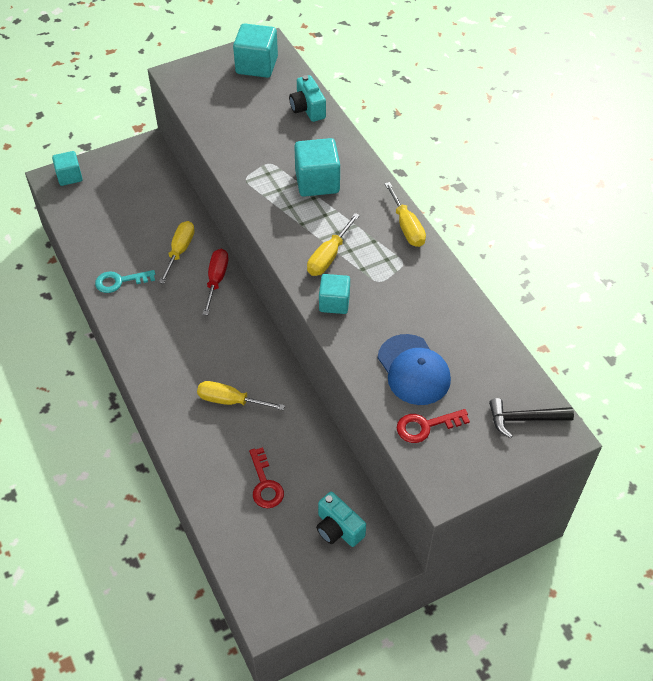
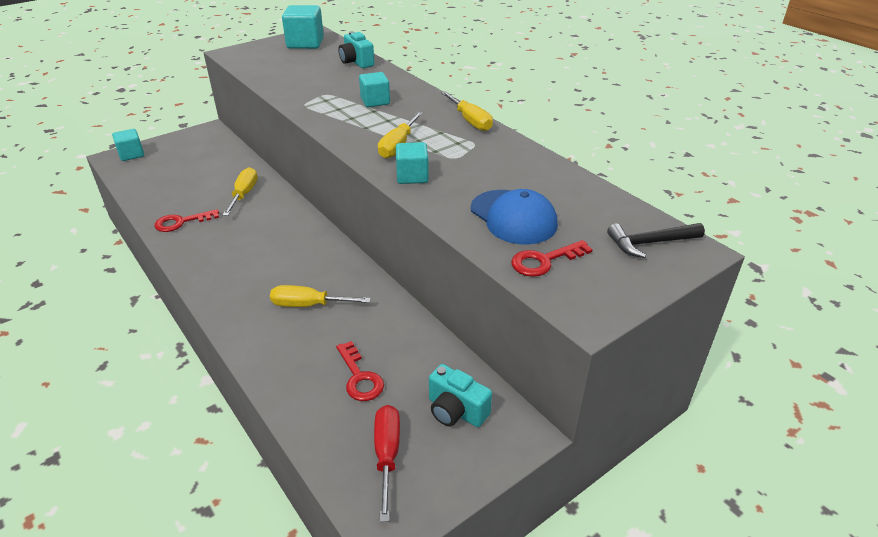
camera: 10 degrees left, 15 degrees down
(120, 281) = (181, 222): turquoise key -> red key
(216, 280) = (283, 211): red screwdriver -> red screwdriver (387, 455)
(317, 182) = (375, 101): turquoise cube -> turquoise cube, size x0.64

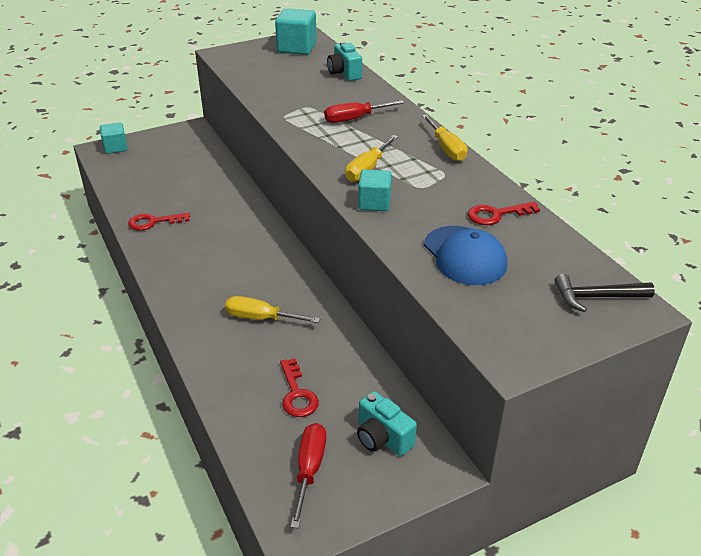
camera: 10 degrees right, 0 degrees up
(244, 194) = (217, 199): yellow screwdriver -> none
(375, 101) = (354, 119): turquoise cube -> red screwdriver
(544, 261) = (484, 303): red key -> red key (497, 214)

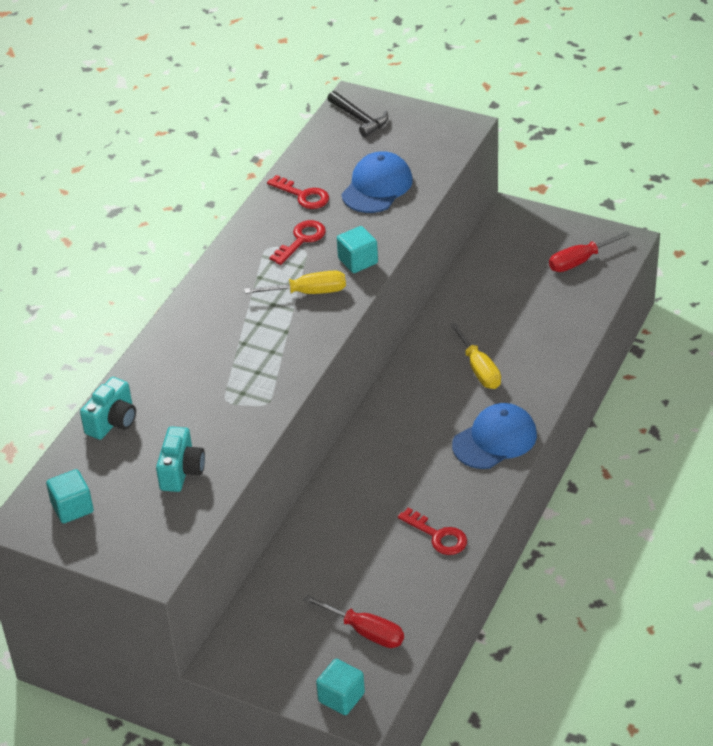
camera: 125 degrees left, 5 degrees up
(187, 286) = (495, 440): none -> blue cap
(297, 48) = (72, 508): turquoise cube -> turquoise cube, size x0.64
(297, 394) = (529, 303): red key -> red key (301, 240)
(354, 119) = (219, 352): red screwdriver -> red screwdriver (365, 632)
(382, 438) = (517, 246): turquoise camera -> turquoise camera (181, 471)
(446, 149) = (220, 267): yellow screwdriver -> none

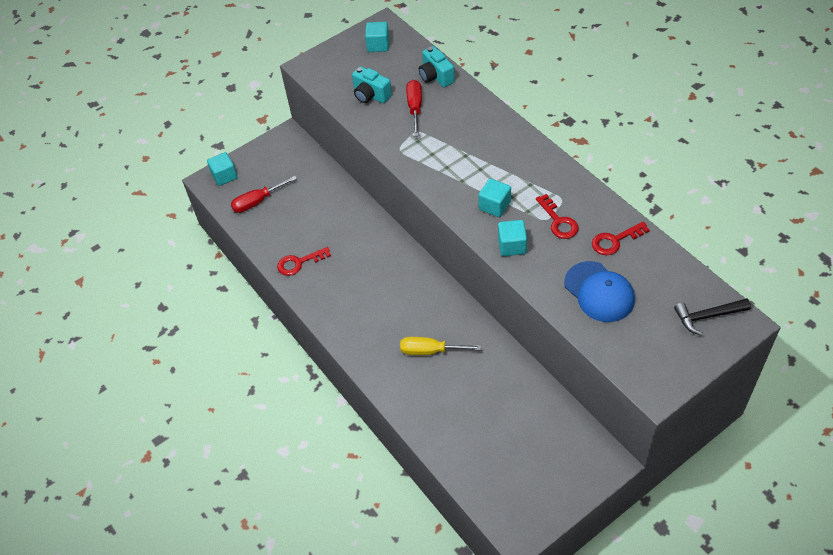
camera: 120 degrees right, 10 degrees up
(309, 292) = (494, 206): yellow screwdriver -> turquoise cube
(495, 440) = (356, 329): blue cap -> none
(579, 261) = (512, 482): red screwdriver -> red screwdriver (415, 108)

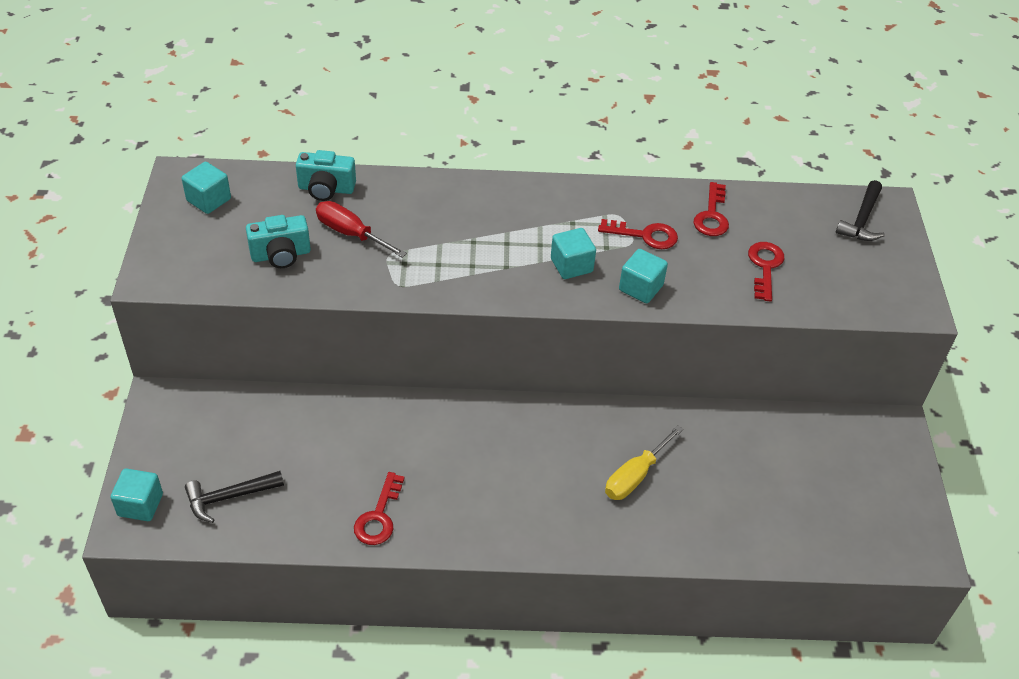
camera: 60 degrees left, 5 degrees down
(257, 201) = (229, 497): red screwdriver -> black hammer
(599, 292) = (765, 267): blue cap -> red key

